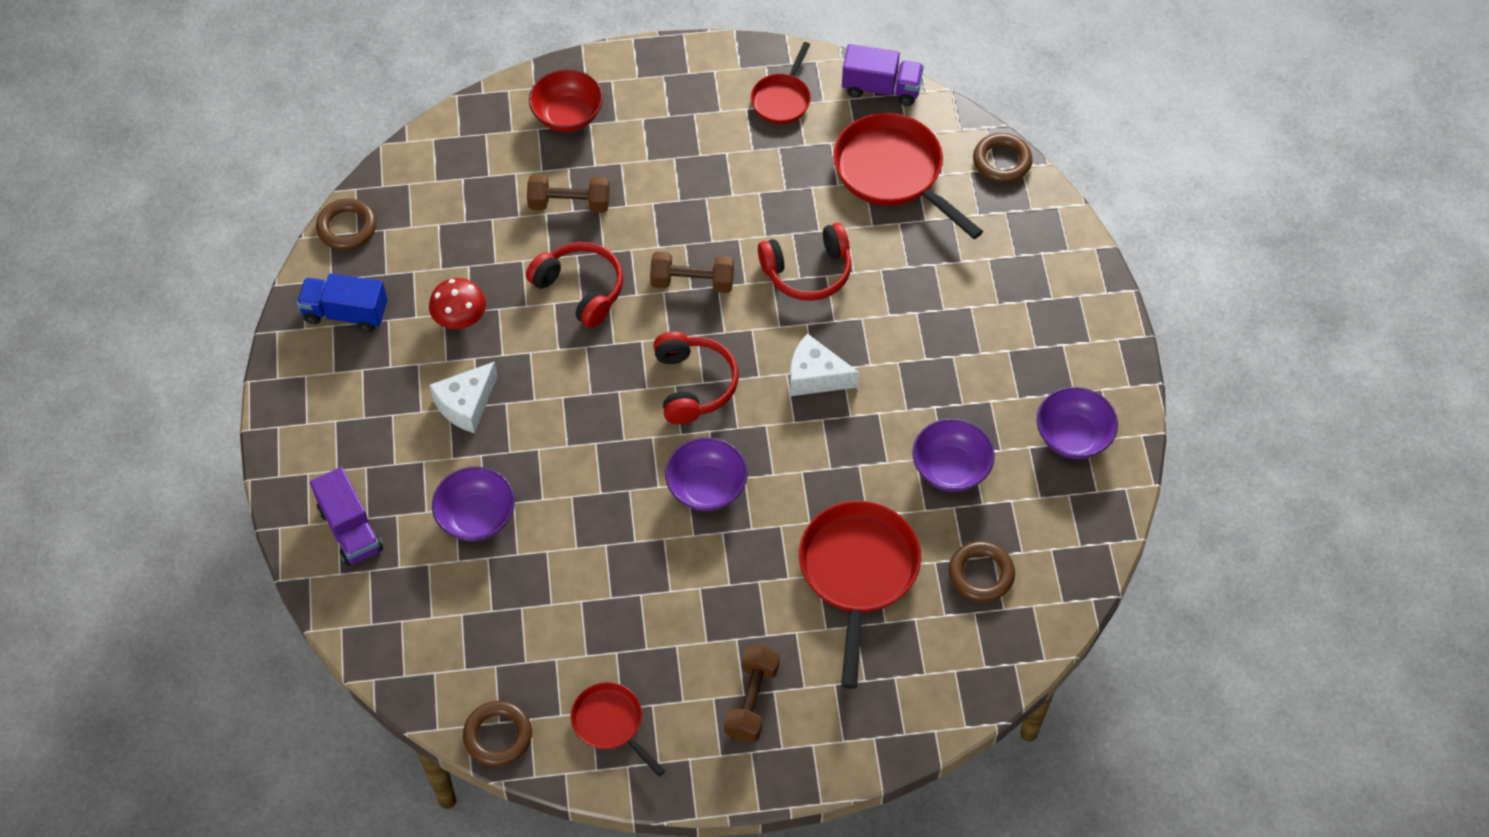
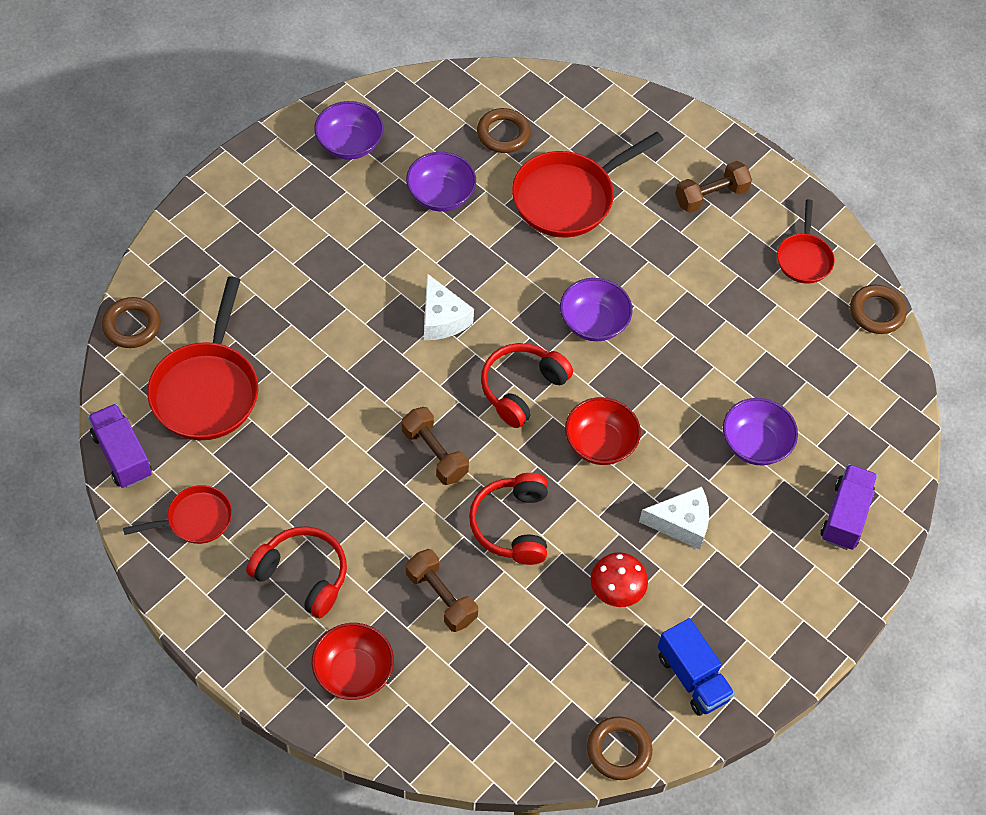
camera: 135 degrees left, 0 degrees up
(589, 402) = (600, 443): none -> red bowl
(808, 271) = (354, 384): red headphones -> red headphones (302, 576)

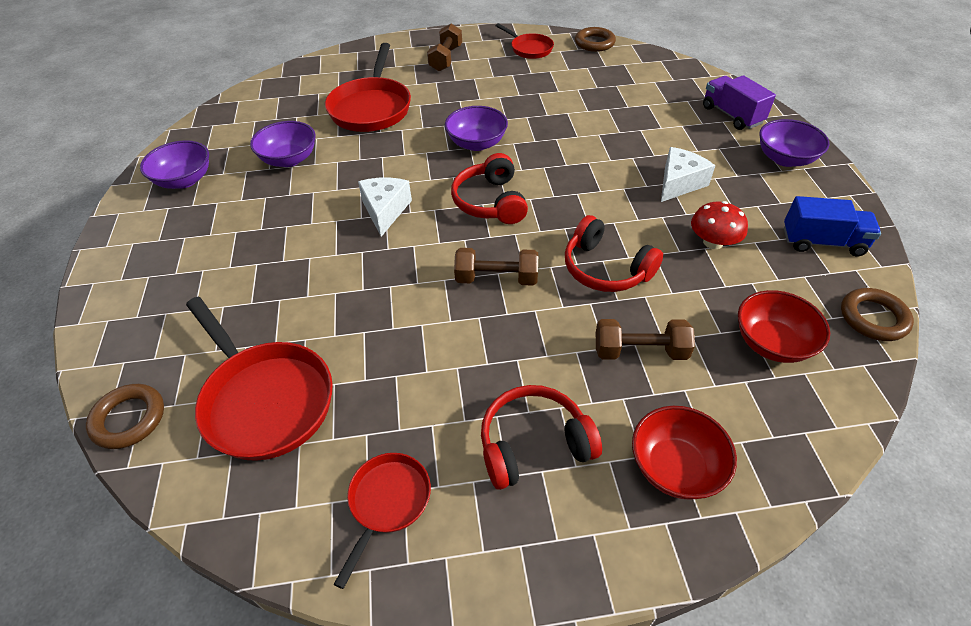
camera: 45 degrees left, 10 degrees down
(122, 455) = (246, 526): purple truck -> none
(442, 318) = (385, 210): white cheese -> white cheese turned 105 degrees counterclockwise
(503, 134) = (287, 110): brown ring -> none
(600, 443) = (576, 188): red bowl -> red bowl (772, 343)
(755, 444) = (643, 124): purple bowl -> purple bowl (785, 159)

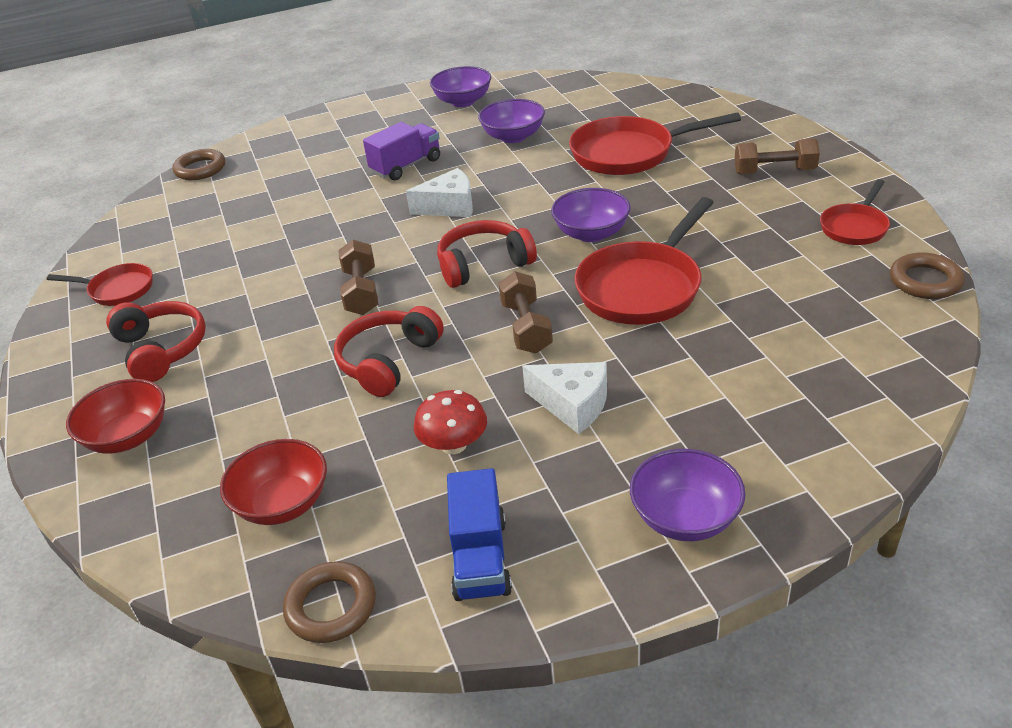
camera: 80 degrees right, 10 degrees down
(265, 400) = (214, 214): red pan -> red pan (642, 287)
(640, 351) = (267, 400): brown dumbbell -> brown dumbbell (526, 327)
(732, 115) = (788, 450): purple truck -> purple truck (406, 166)

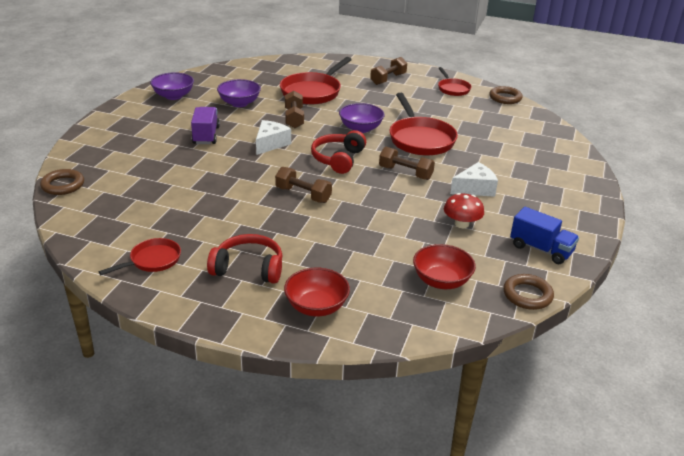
camera: 55 degrees left, 5 degrees down
(388, 361) = (375, 212): red headphones -> none
(536, 183) = (294, 118): none -> brown dumbbell
(685, 518) = (571, 200): purple bowl -> none

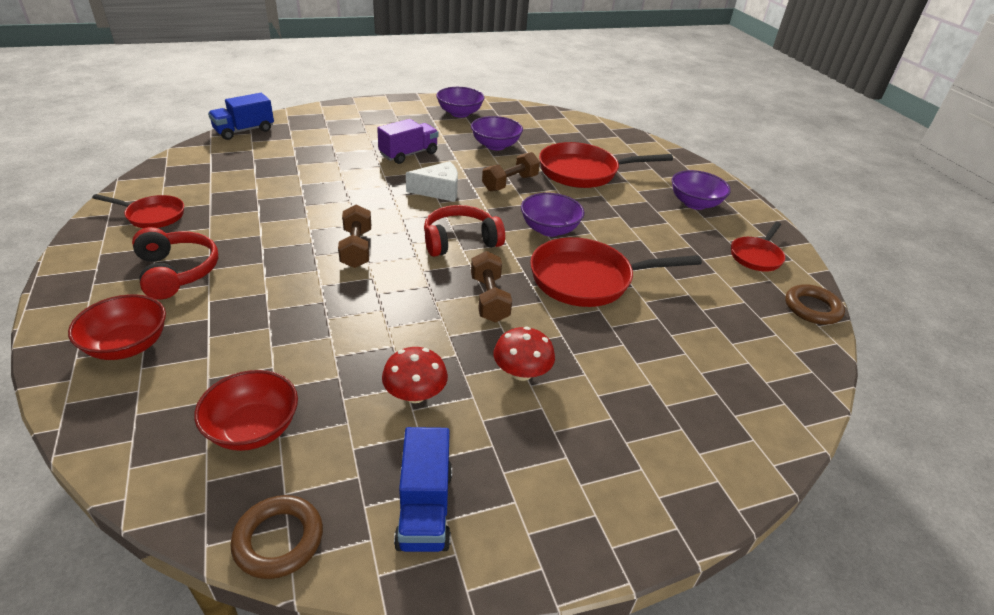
camera: 50 degrees right, 5 degrees up
(63, 185) = (244, 131): brown ring -> blue truck
(388, 79) = (694, 203): brown dumbbell -> purple bowl
(420, 139) = (587, 279): red pan -> red pan turned 45 degrees clockwise
(475, 189) = (521, 372): white cheese -> red mushroom

